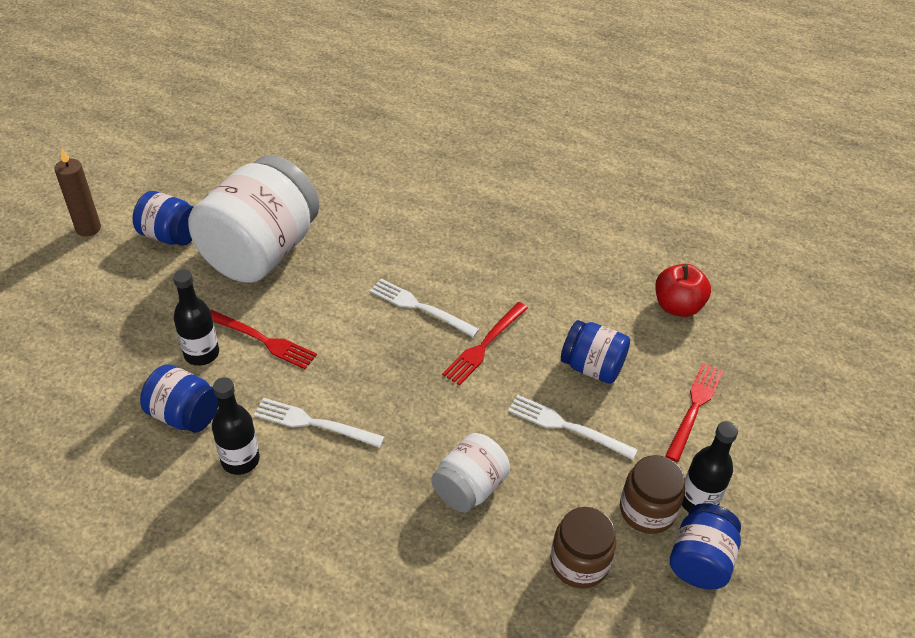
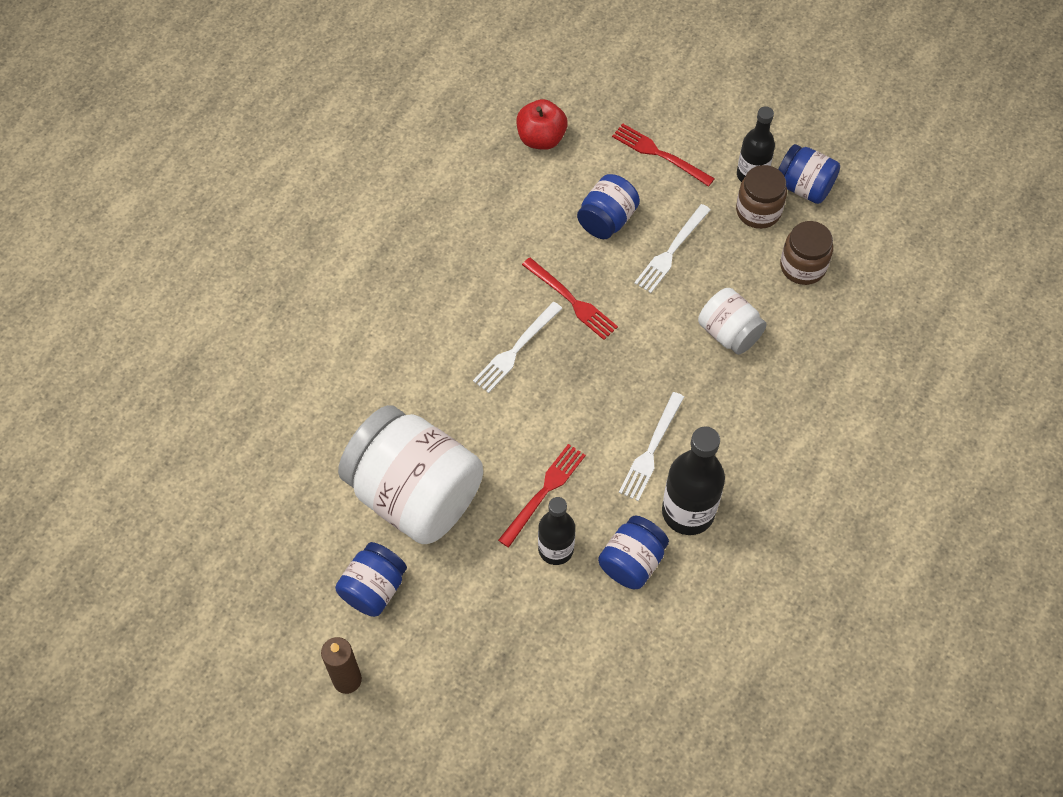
camera: 80 degrees left, 15 degrees up
(240, 460) = (688, 512): black bottle -> black bottle, size x1.52

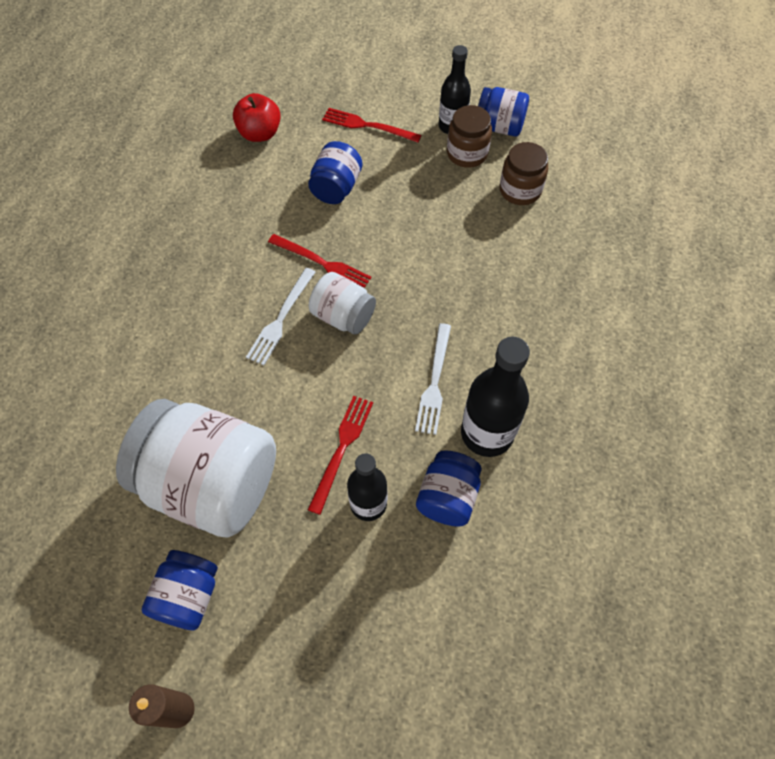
camera: 15 degrees left, 0 degrees up
(671, 251) = (401, 201): white fork -> none
(729, 333) = (474, 260): white jar -> white jar (343, 316)

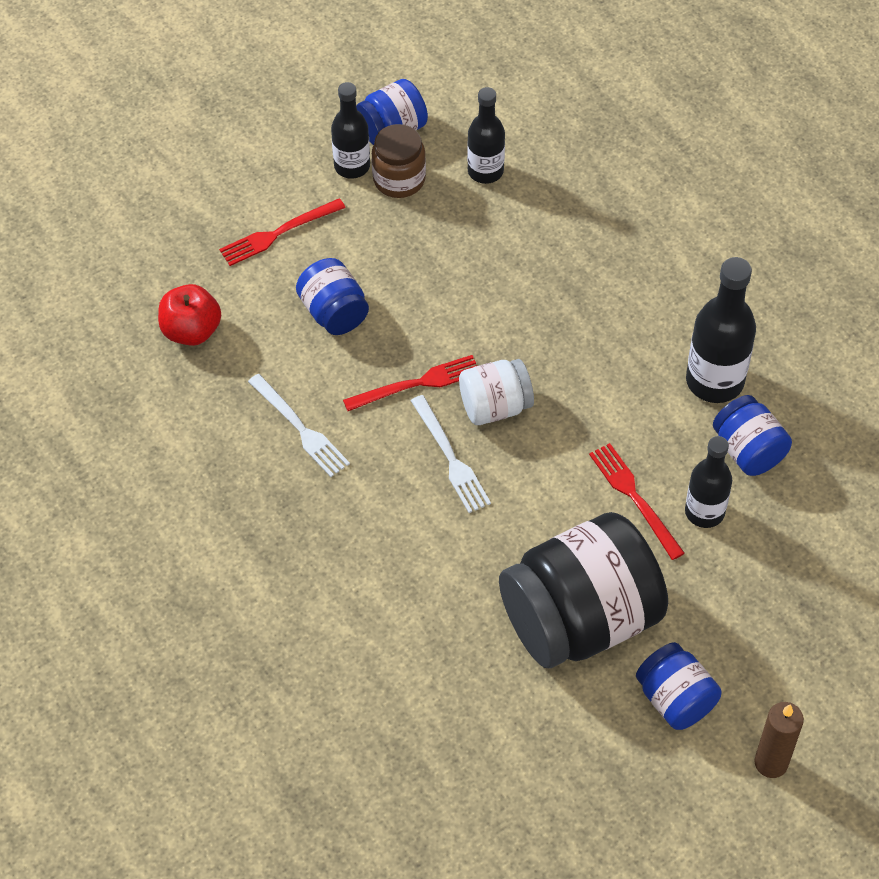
camera: 50 degrees left, 5 degrees down
(211, 483) = (580, 619): white jar -> black jar
(434, 382) = (630, 384): white fork -> white fork (300, 428)
(520, 190) = (485, 171): brown jar -> black bottle

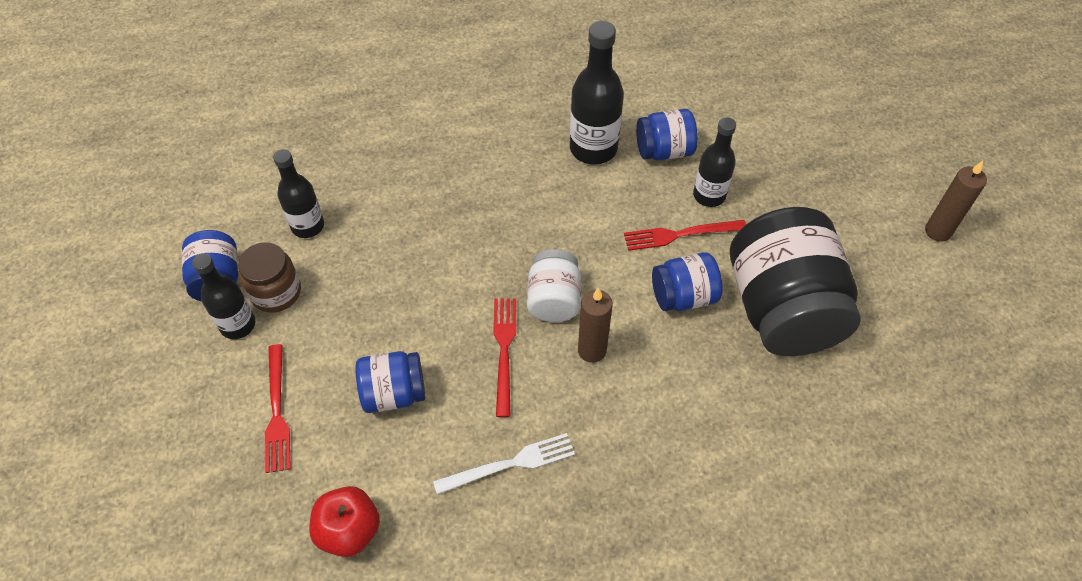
camera: 70 degrees left, 0 degrees up
(450, 457) = (592, 350): white fork -> brown candle
(675, 699) = (871, 271): blue jar -> blue jar (683, 296)

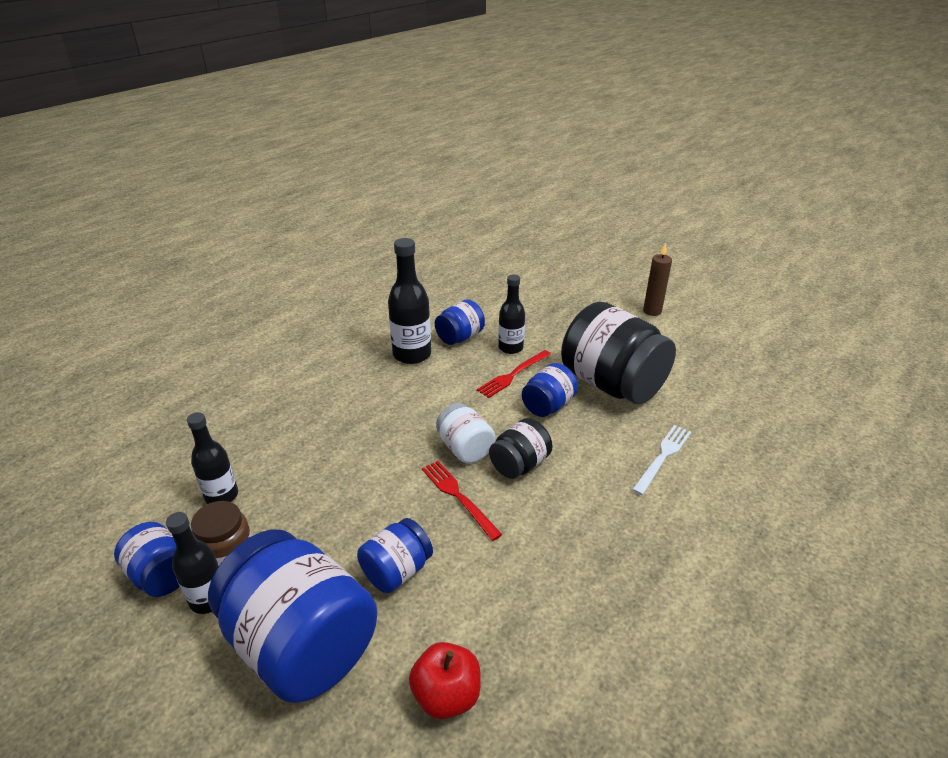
camera: 35 degrees left, 20 degrees down
(277, 412) = (302, 644): red fork -> blue jar
(509, 464) = (530, 566): white fork -> white fork (663, 457)
(592, 350) = (519, 464): brown candle -> black jar

